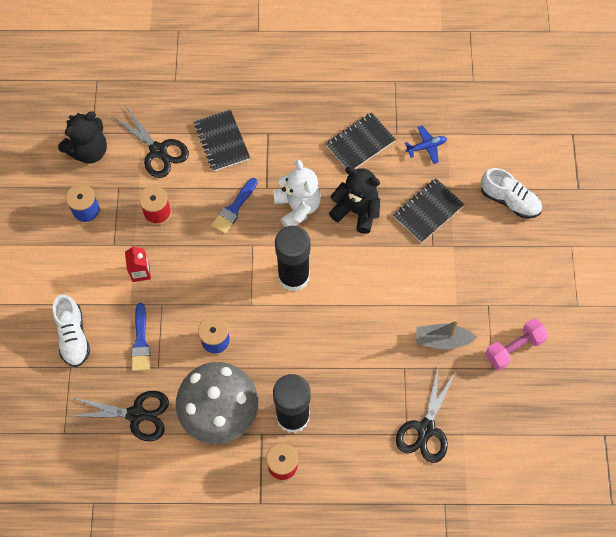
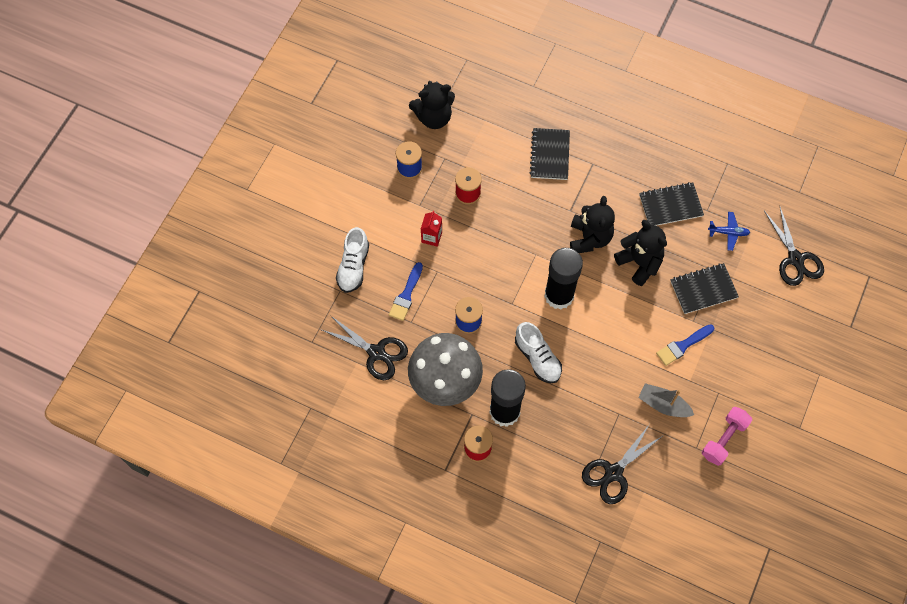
camera: 25 degrees right, 0 degrees up
(158, 151) = (492, 141): black scissors -> black scissors (795, 259)
(234, 208) = (534, 216): blue brush -> blue brush (683, 345)
(297, 207) = (589, 238): white teddy bear -> black teddy bear
(509, 200) = (781, 310): white shoe -> white shoe (537, 358)
(514, 348) = (724, 439): pink dumbbell -> pink dumbbell turned 45 degrees counterclockwise

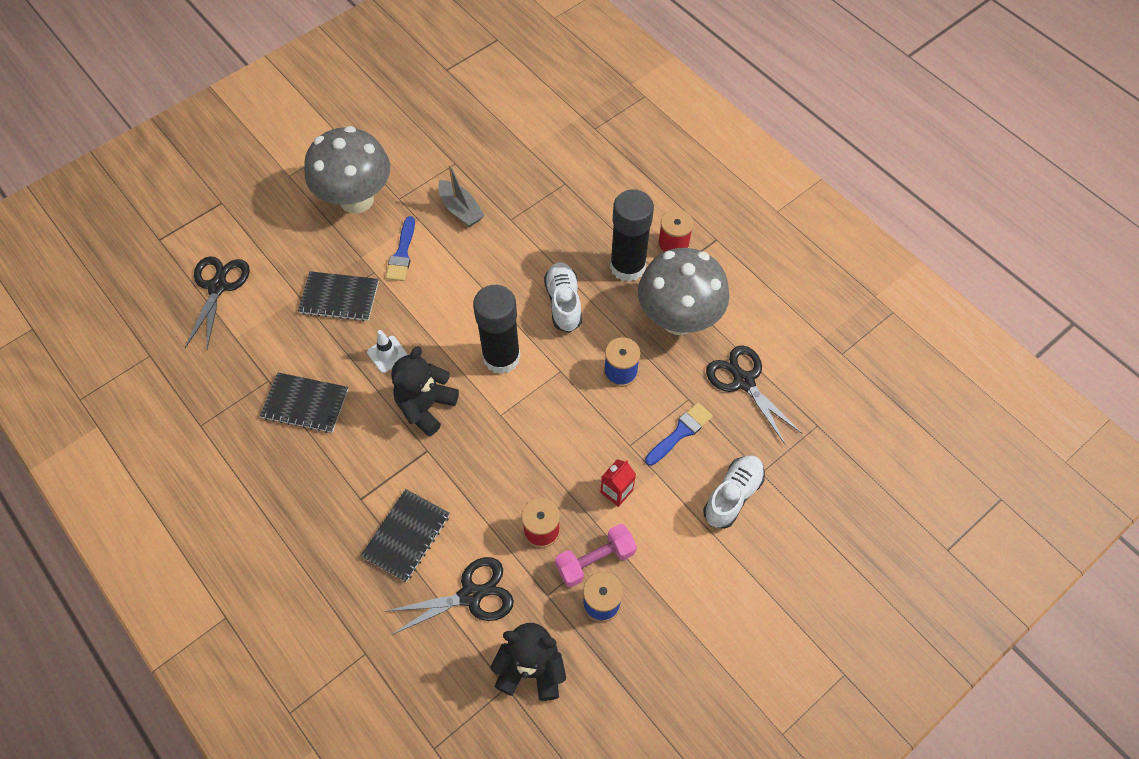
camera: 155 degrees left, 5 degrees down
(613, 473) = (548, 174): black scissors -> black scissors (471, 595)
(639, 263) = (387, 354): black teddy bear -> white traffic cone
(683, 345) = (402, 253): blue brush -> blue brush turned 105 degrees clockwise
(724, 439) = (423, 160): pink dumbbell -> pink dumbbell (595, 560)
(728, 233) = (265, 344): blue plane -> none
(750, 376) = (356, 199): none -> grey mushroom

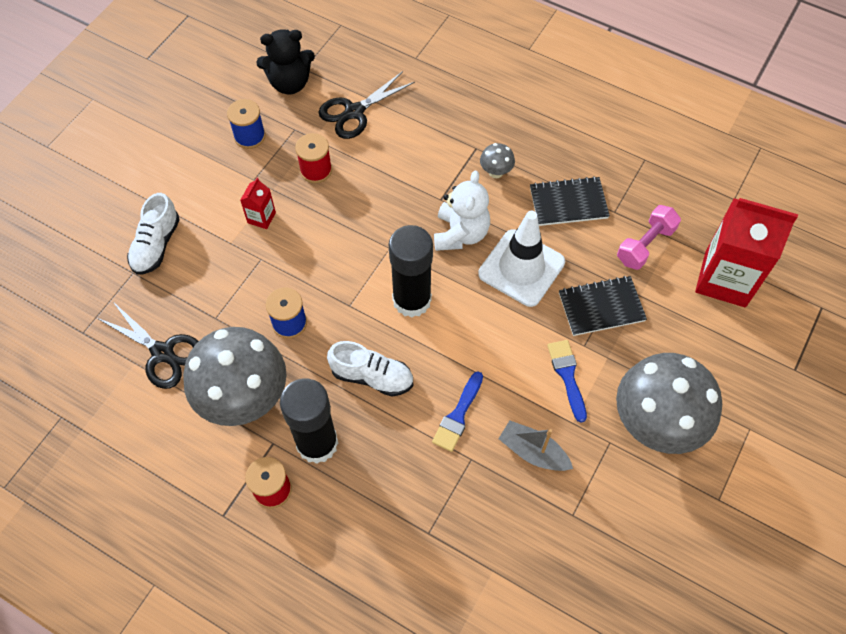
camera: 160 degrees right, 0 degrees up
(218, 286) = (725, 279): black scissors -> red carton
(356, 462) = (496, 172): none -> grey mushroom
(387, 354) = (521, 268): white traffic cone -> white traffic cone, size x2.09
(406, 536) = (424, 134): black notebook -> none
(426, 406) = (460, 234): black teddy bear -> white teddy bear
(563, 303) = (372, 376): white shoe -> white shoe turned 45 degrees counterclockwise
(595, 560) = (264, 163): pink dumbbell -> pink dumbbell (645, 245)
(680, 433) = (216, 284): blue brush -> blue brush (458, 415)

